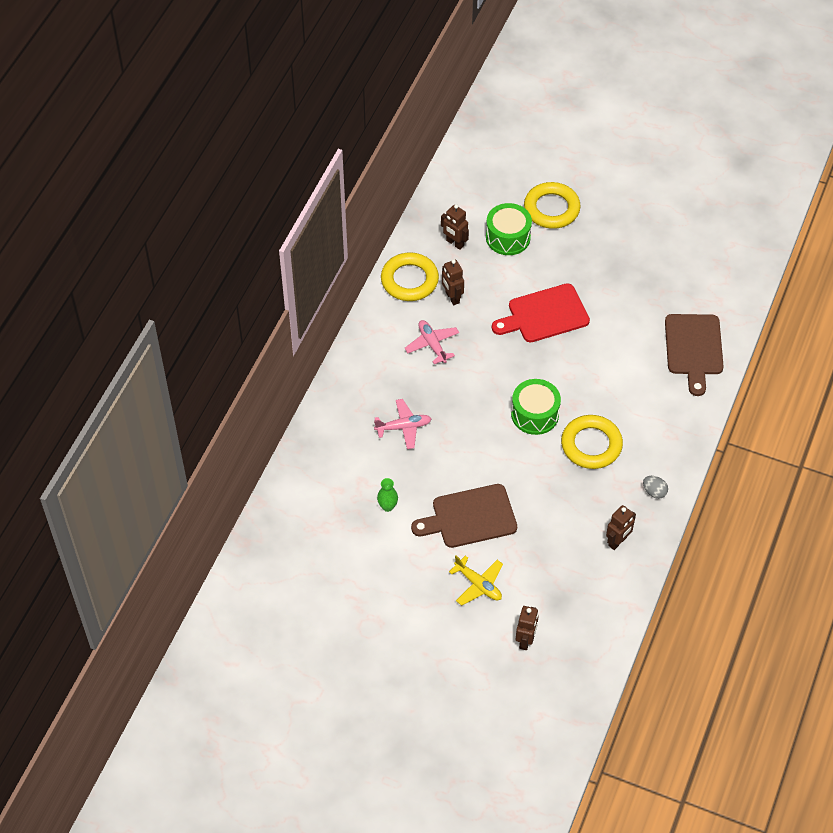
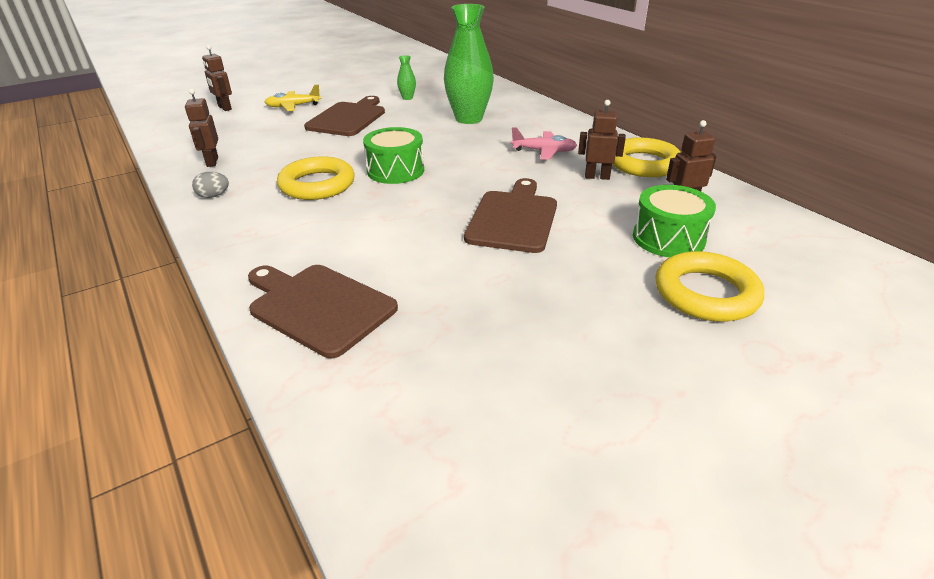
camera: 125 degrees right, 20 degrees down
(403, 427) = (469, 119): pink plane -> green vase
(544, 314) = (513, 218): red cutting board -> brown cutting board

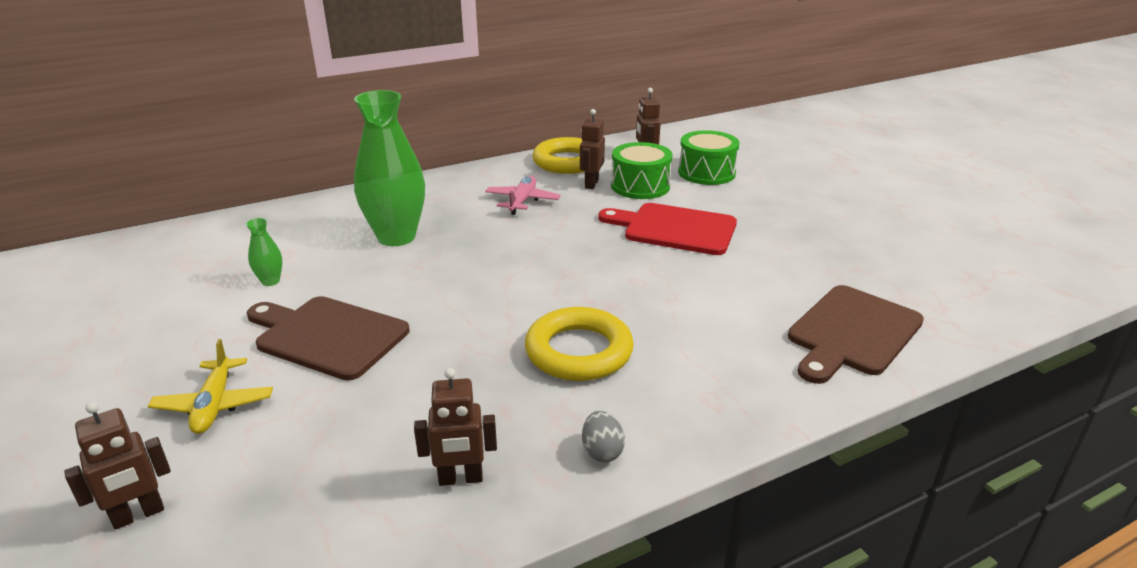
camera: 85 degrees left, 5 degrees down
(395, 170) = (548, 291): green drum -> green drum (640, 186)
(513, 218) = (675, 229): brown cutting board -> red cutting board
(705, 293) = (780, 173): yellow ring -> none

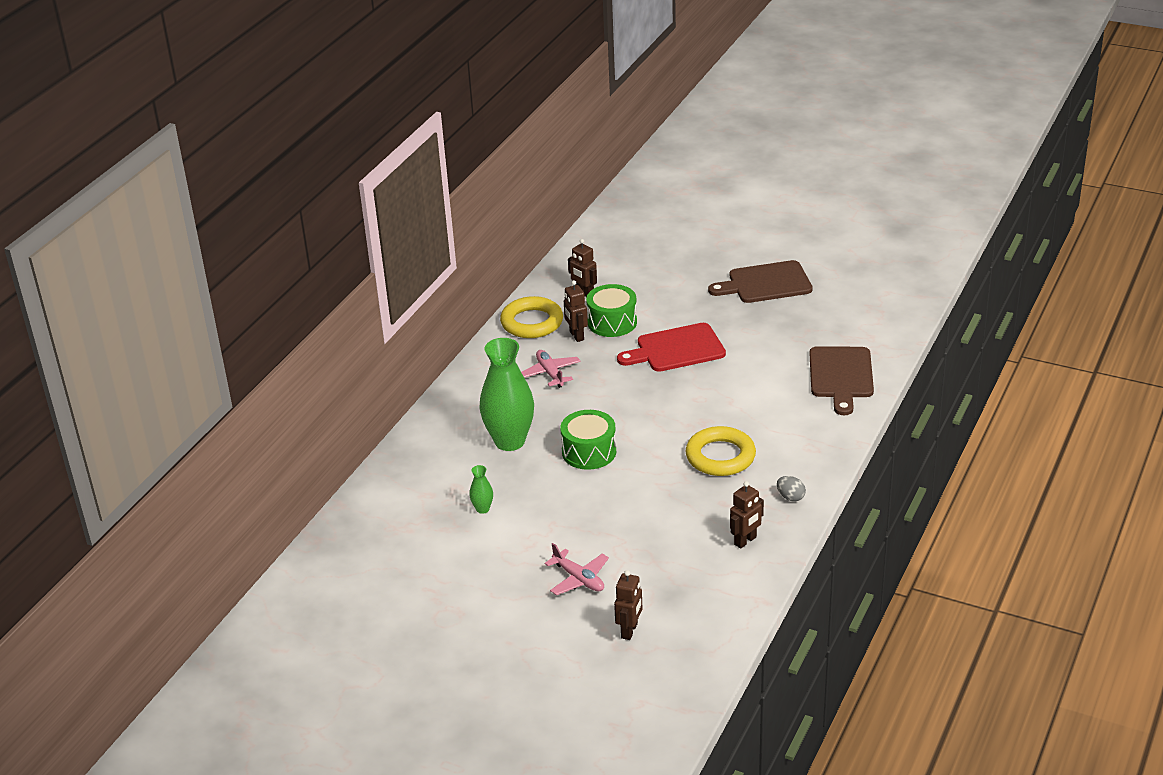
camera: 35 degrees left, 5 degrees up
(214, 405) = (579, 579): yellow plane -> pink plane
(328, 336) = (575, 518): brown cutting board -> brown cutting board (765, 283)
(706, 173) = (642, 289): green drum -> green drum (589, 452)

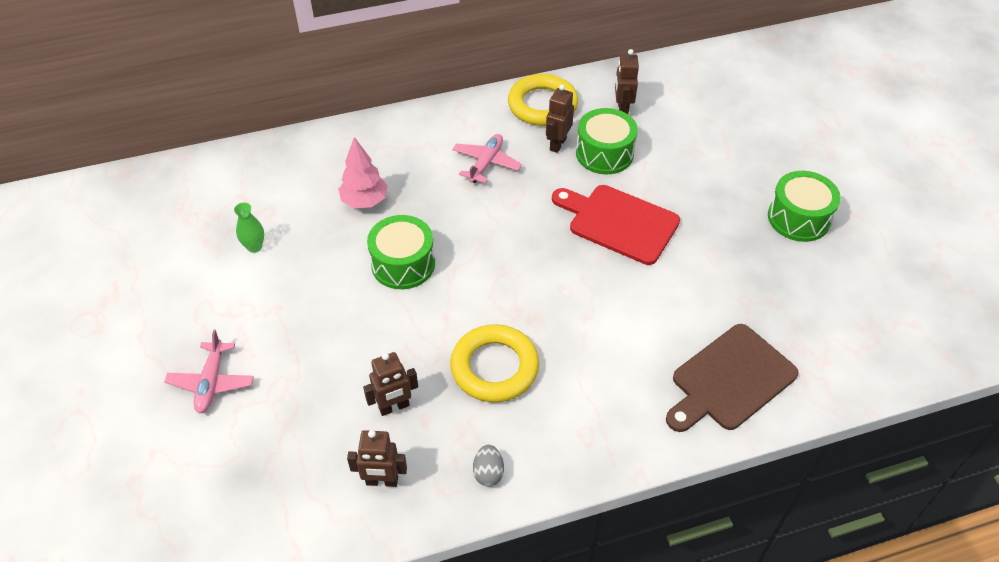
camera: 45 degrees right, 15 degrees up
(510, 441) = (364, 201): green vase -> pink tree
(629, 631) = (164, 477): brown robot -> brown robot (394, 407)
(765, 283) = (798, 218): brown cutting board -> green drum

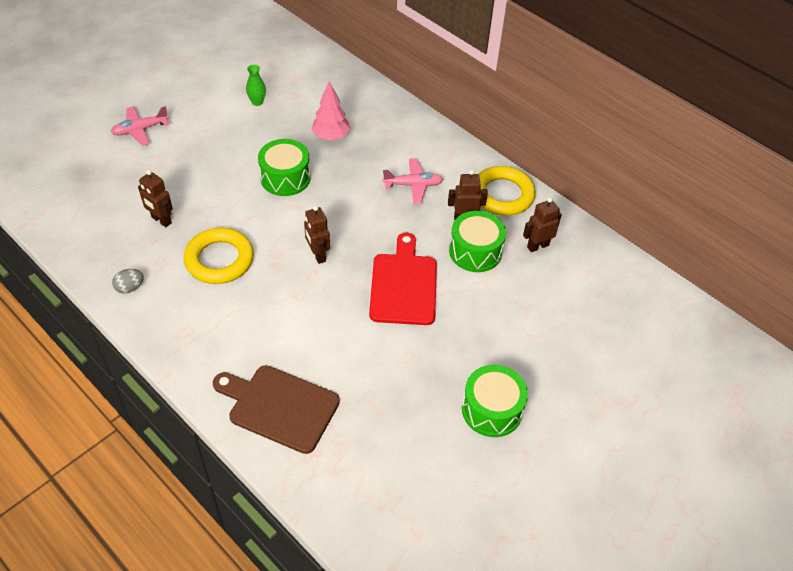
camera: 60 degrees right, 0 degrees up
(382, 481) = (101, 236): brown robot -> brown robot (317, 255)

